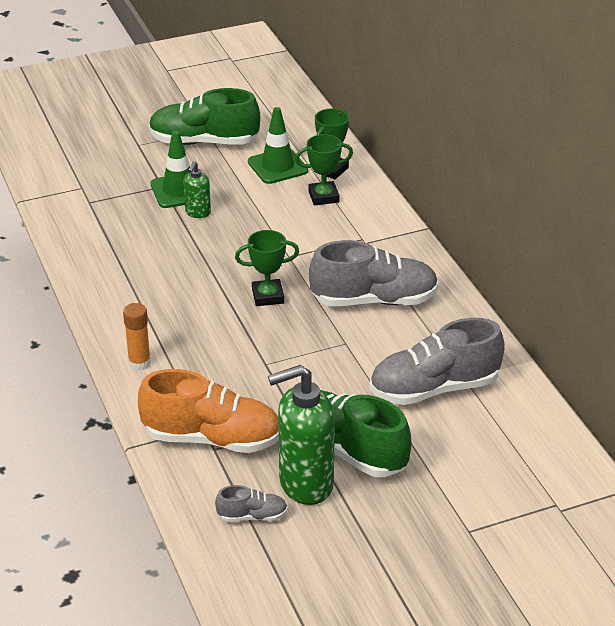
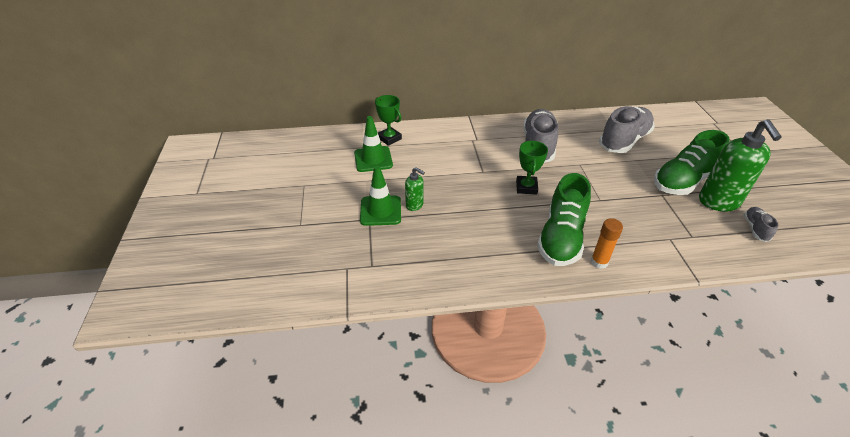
camera: 75 degrees left, 5 degrees up
(204, 142) = (319, 188): green shoe -> green shoe (561, 237)
(212, 438) = (682, 236): orange shoe -> none
(323, 197) = (419, 146): green trophy -> none
(434, 388) = (624, 141): grey shoe -> grey shoe turned 135 degrees counterclockwise

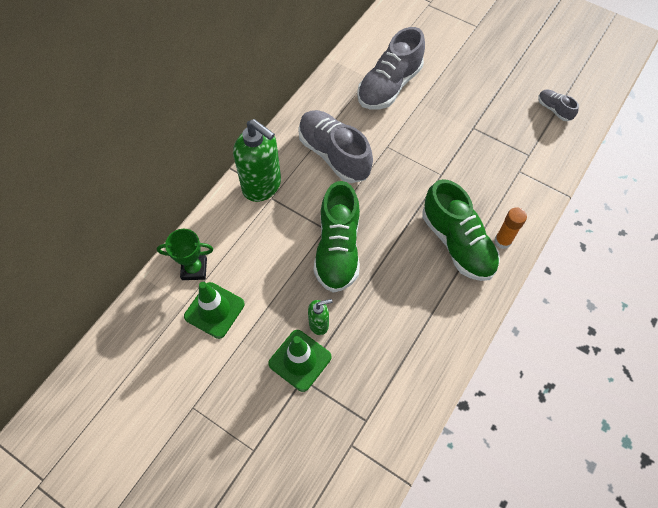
camera: 50 degrees left, 20 degrees up
(526, 187) = (378, 214): green trophy -> none
(624, 141) = (389, 86): grey shoe -> grey shoe turned 135 degrees counterclockwise
(683, 181) = (471, 98): green shoe -> green shoe (338, 249)
(719, 202) = (512, 101): green soap dispenser -> green soap dispenser (262, 186)

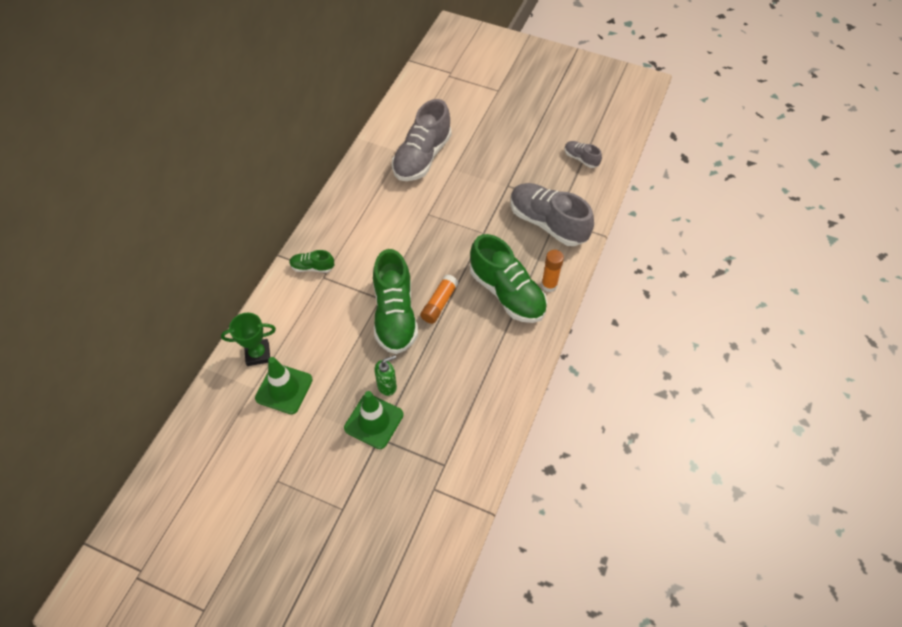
camera: 10 degrees left, 5 degrees down
(262, 186) = (312, 267): green soap dispenser -> green shoe
(334, 155) = (378, 228): grey shoe -> grey shoe (547, 223)
(385, 243) = (439, 303): none -> orange glue stick

